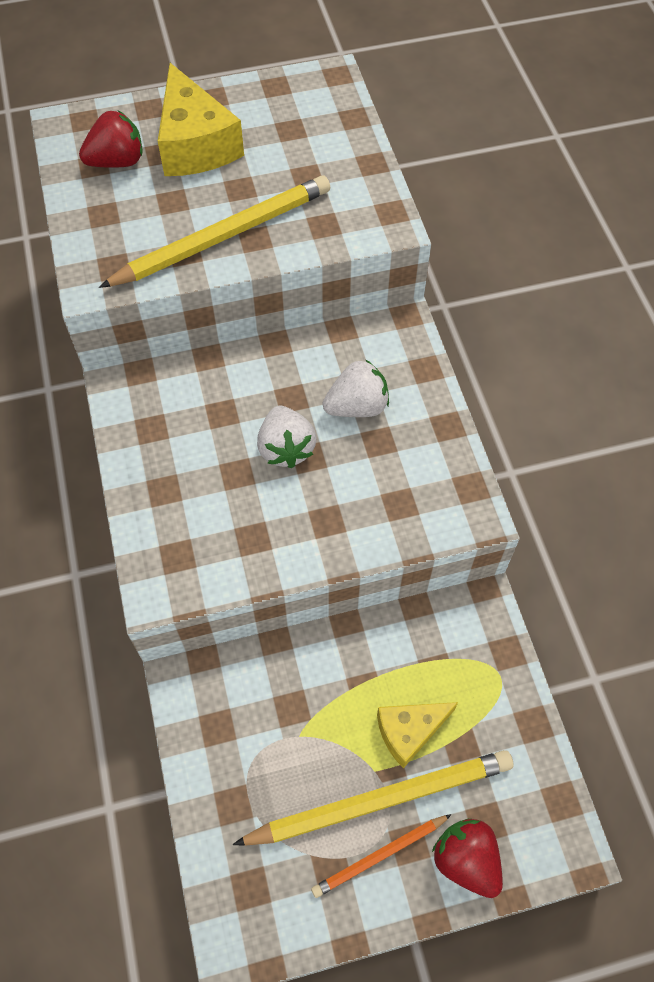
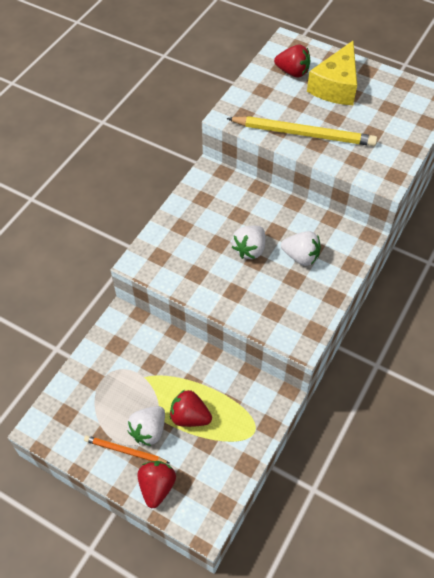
camera: 45 degrees right, 5 degrees down
(380, 799) = (149, 431): yellow pencil -> white strawberry
(409, 731) = (190, 417): yellow cheese -> red strawberry

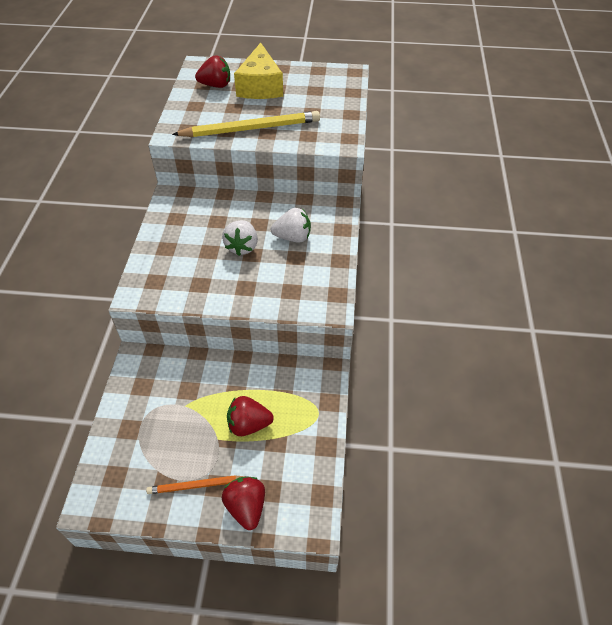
camera: 25 degrees left, 5 degrees down
(149, 431) = (213, 455): white strawberry -> none

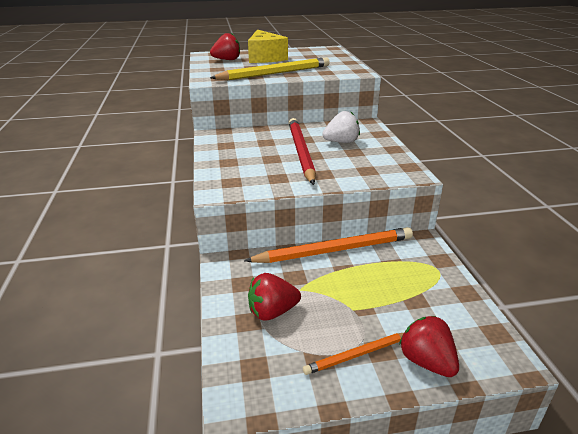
camera: 15 degrees left, 20 degrees down
(238, 365) = (334, 250): none -> orange pencil
(242, 247) = (300, 152): white strawberry -> red pencil
(249, 425) = (377, 291): red strawberry -> red strawberry (272, 312)

